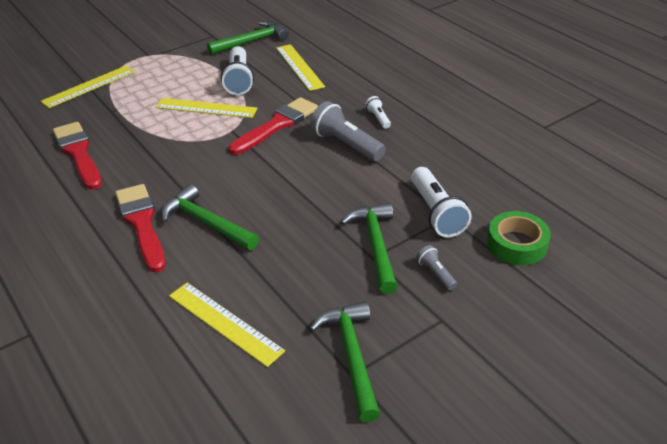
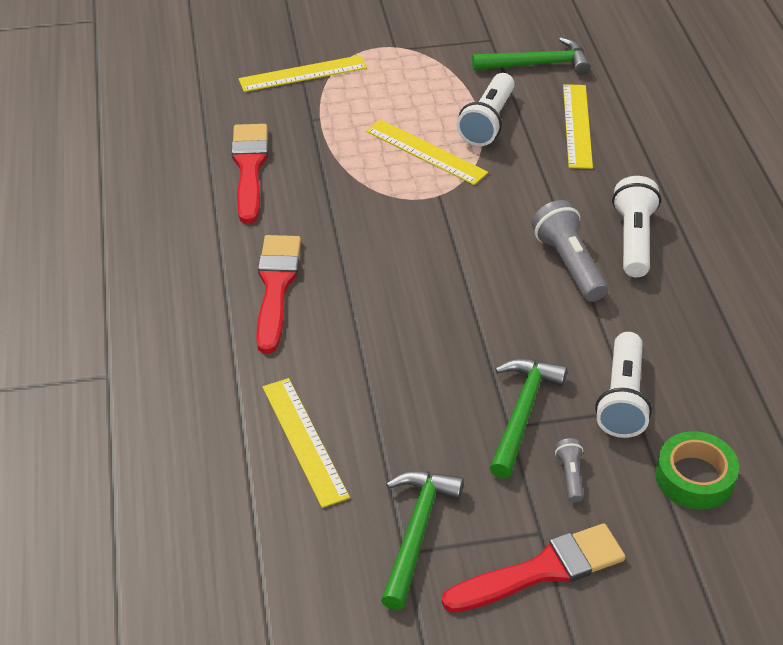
camera: 25 degrees right, 5 degrees up
(206, 222) = (346, 311): green hammer -> none
(277, 125) = (499, 206): red brush -> red brush (542, 570)
(378, 118) = (633, 239): white flashlight -> white flashlight, size x1.98

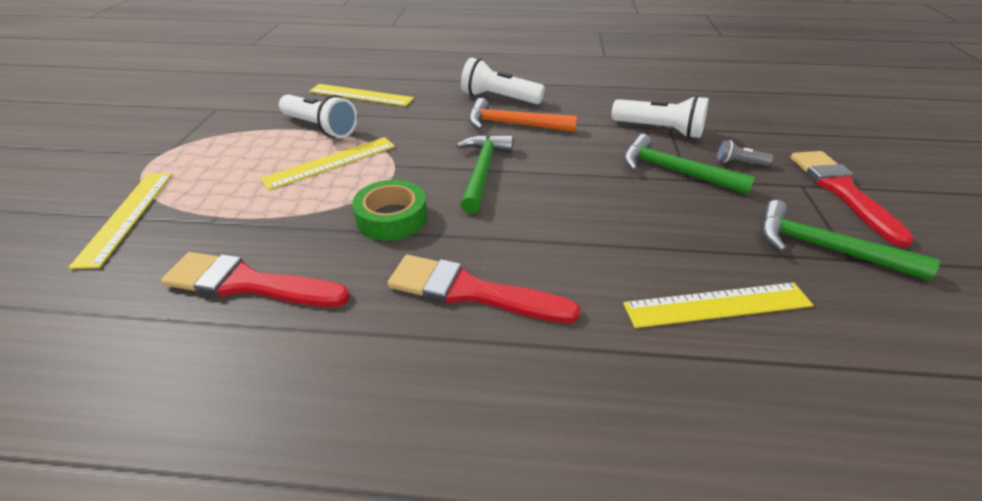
camera: 75 degrees left, 5 degrees down
(537, 64) = (272, 96): green hammer -> green hammer (482, 171)
(569, 264) = (513, 124): grey flashlight -> orange hammer
(694, 477) = (732, 120): green tape -> green tape (392, 218)

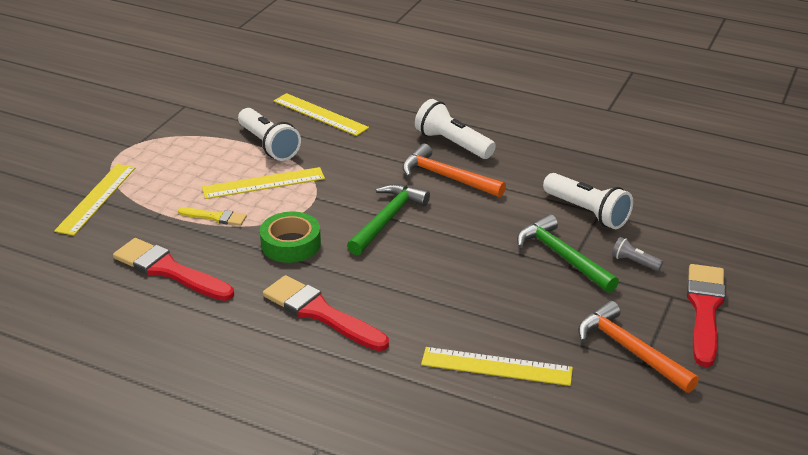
camera: 20 degrees right, 5 degrees down
(288, 207) = (215, 217): none -> yellow brush
(824, 248) = (630, 350): green hammer -> orange hammer

